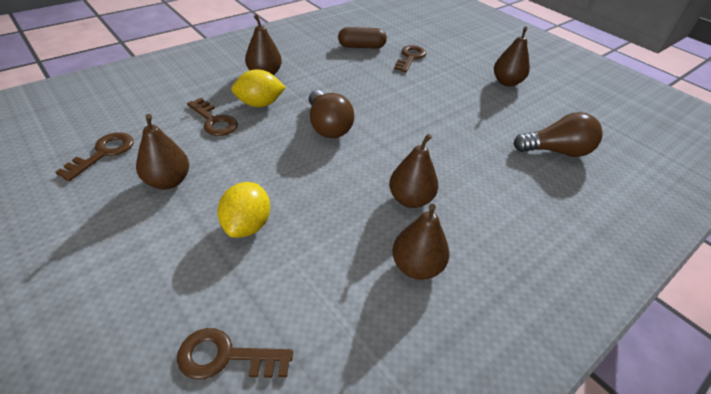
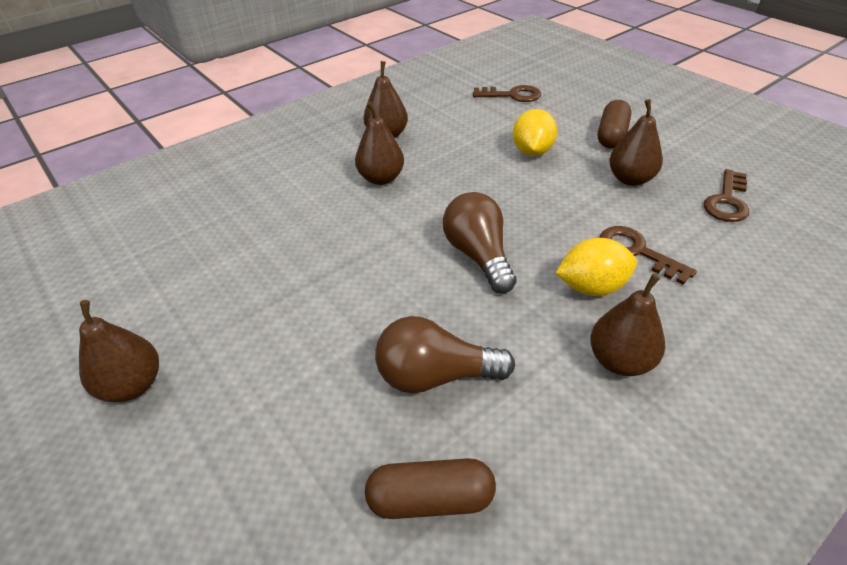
camera: 175 degrees left, 0 degrees up
(138, 245) = (611, 135): none -> brown capsule
(410, 58) = (312, 458): brown key -> none
(556, 151) = (172, 241): brown light bulb -> brown light bulb (435, 375)

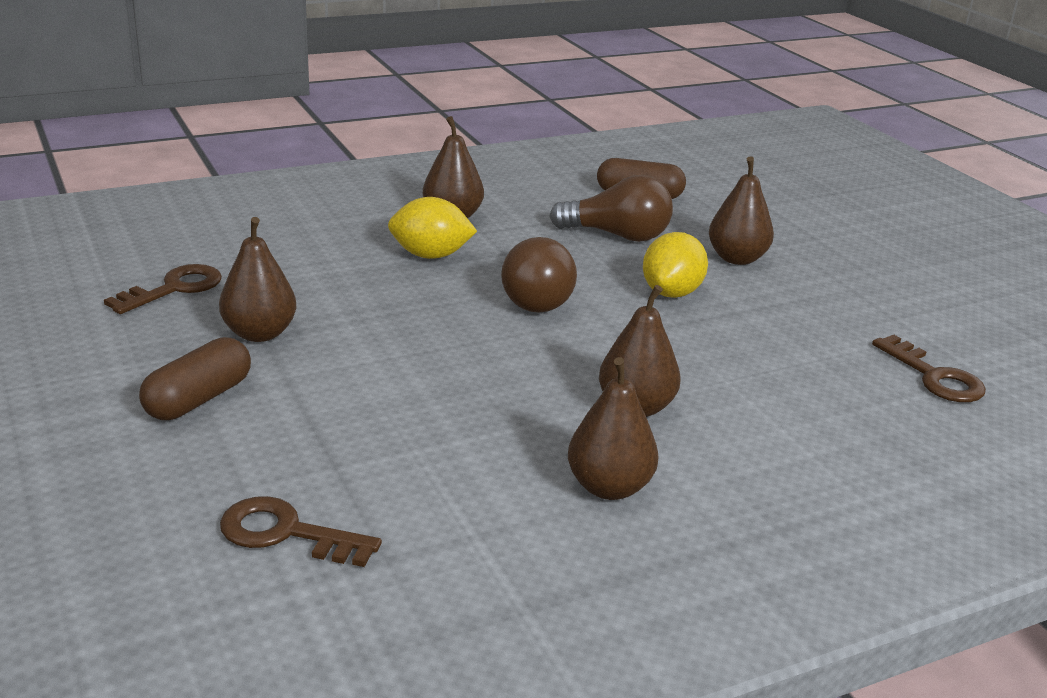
camera: 170 degrees left, 15 degrees down
(133, 385) = (896, 274): brown pear -> brown pear (737, 258)
(532, 151) = (361, 400): yellow lemon -> yellow lemon (671, 293)
(637, 252) = (350, 269): brown key -> brown key (934, 376)

